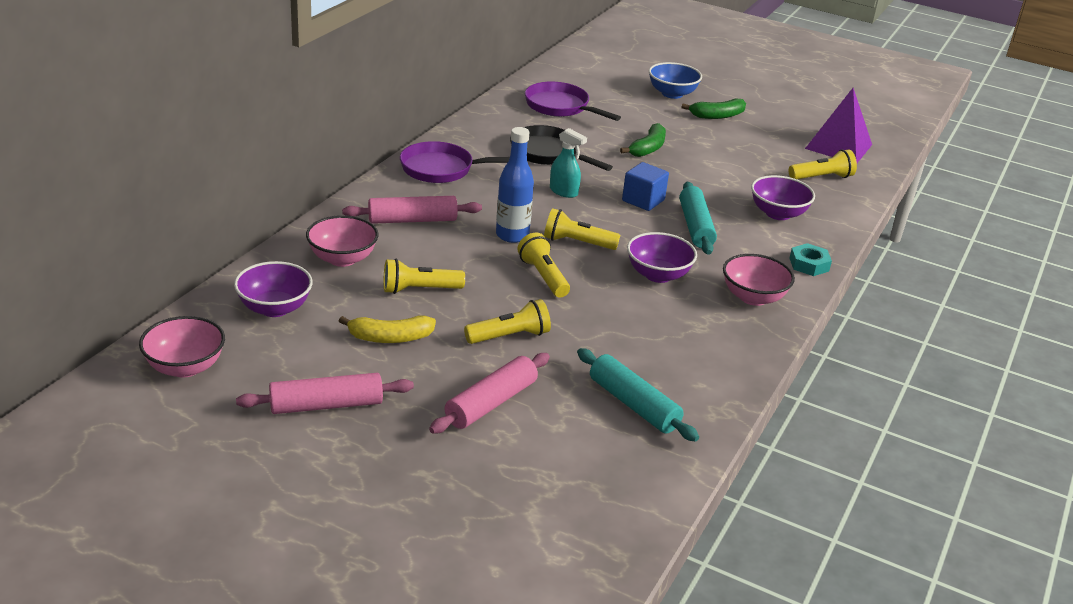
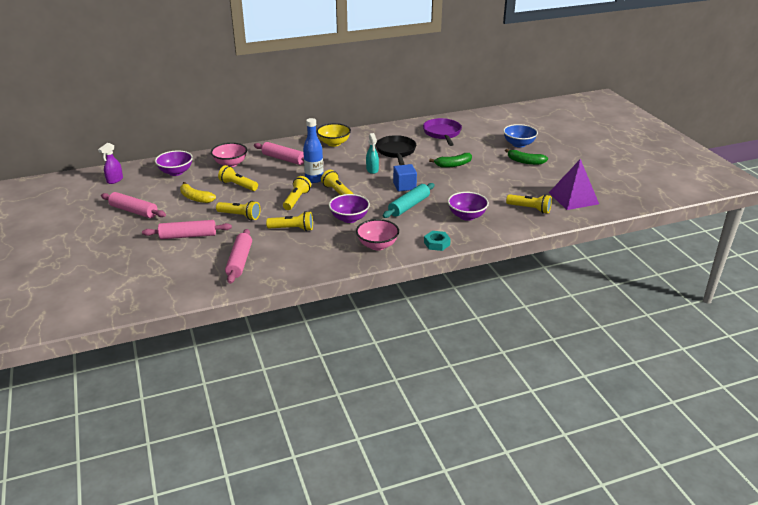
camera: 45 degrees right, 0 degrees up
(185, 367) = (114, 180): pink bowl -> purple spray bottle
(442, 169) = (334, 143): purple pan -> yellow bowl
(615, 323) = (292, 229): none -> yellow flashlight
(634, 404) = (240, 261): turquoise rolling pin -> pink rolling pin

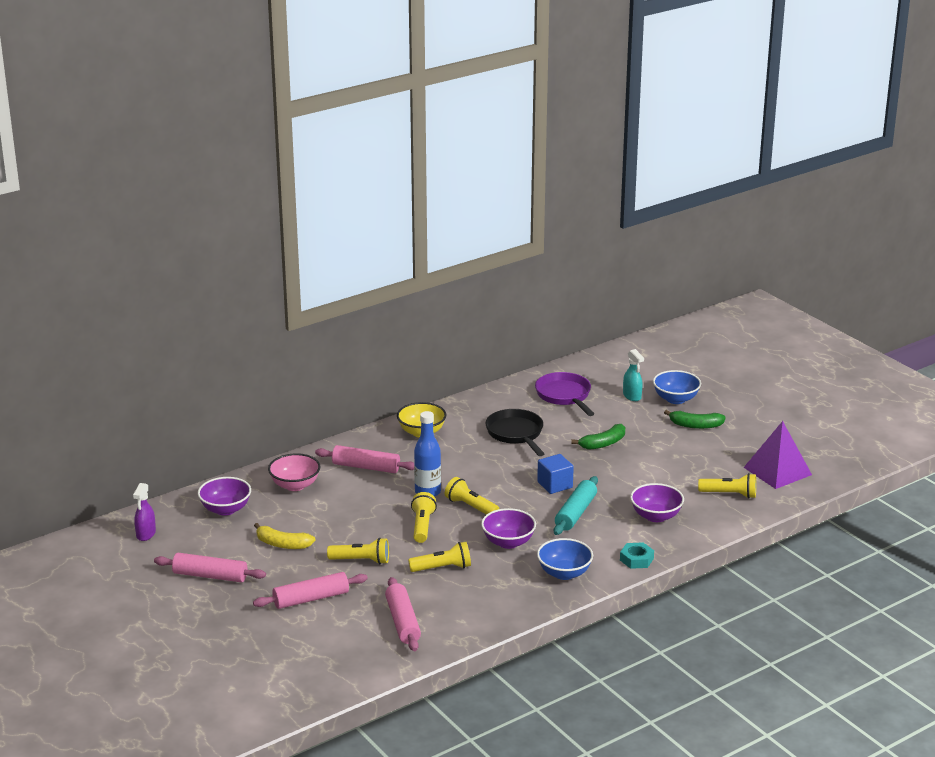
camera: 15 degrees left, 5 degrees down
(238, 185) = (328, 517): yellow flashlight -> none
(372, 170) = (498, 467): turquoise spray bottle -> turquoise spray bottle (632, 396)
(377, 245) = (564, 573): pink bowl -> blue bowl

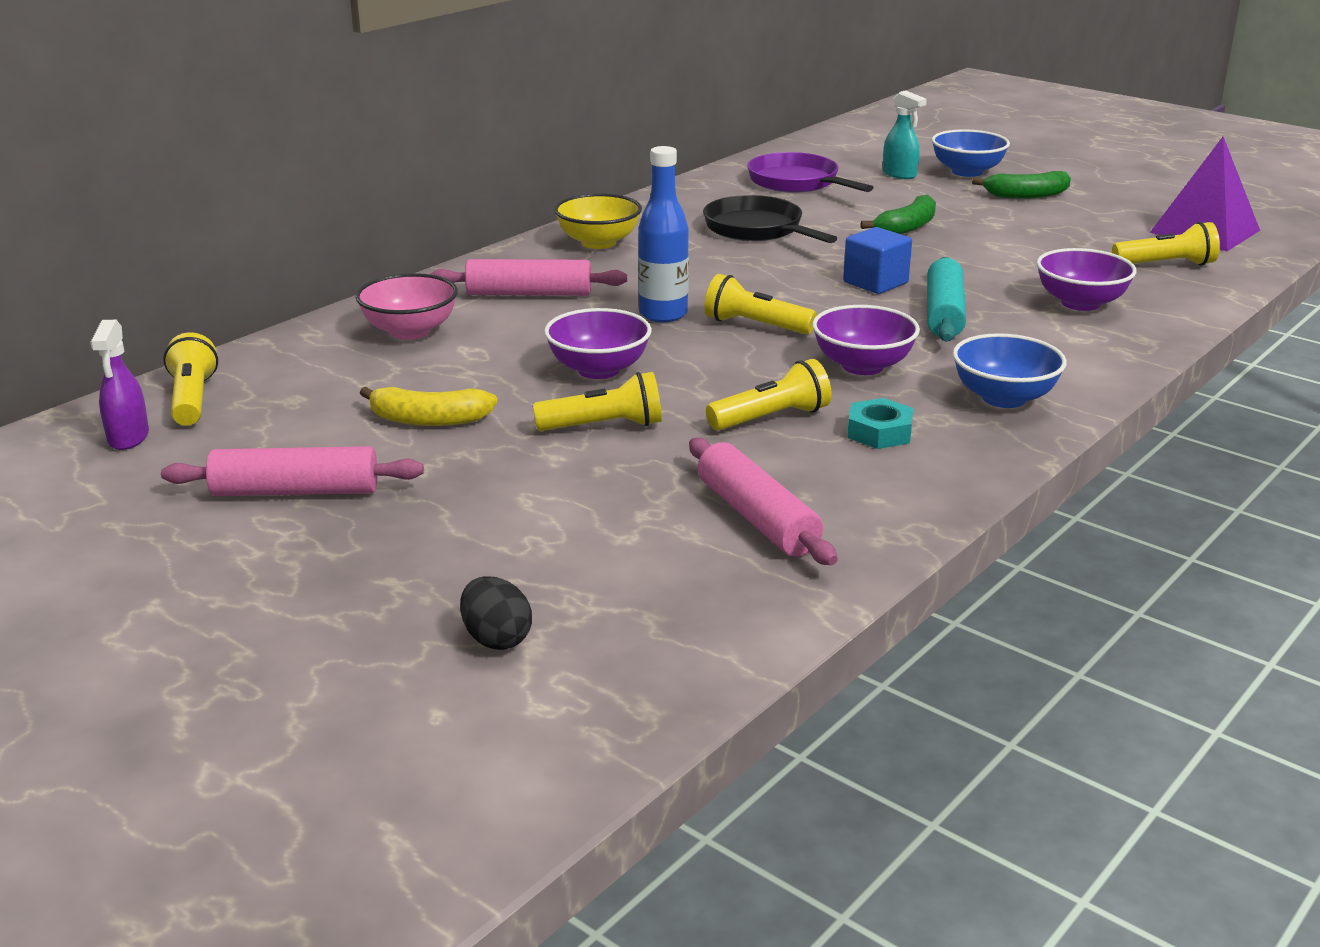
camera: 15 degrees left, 0 degrees up
(225, 509) = (287, 380): purple bowl -> purple bowl (598, 370)
(266, 661) = (496, 639): none -> black egg
(311, 599) = (536, 503): pink rolling pin -> none
(422, 526) = (687, 361): yellow flashlight -> yellow flashlight (192, 399)
(636, 559) = (1109, 363): turquoise nut -> turquoise nut (879, 432)

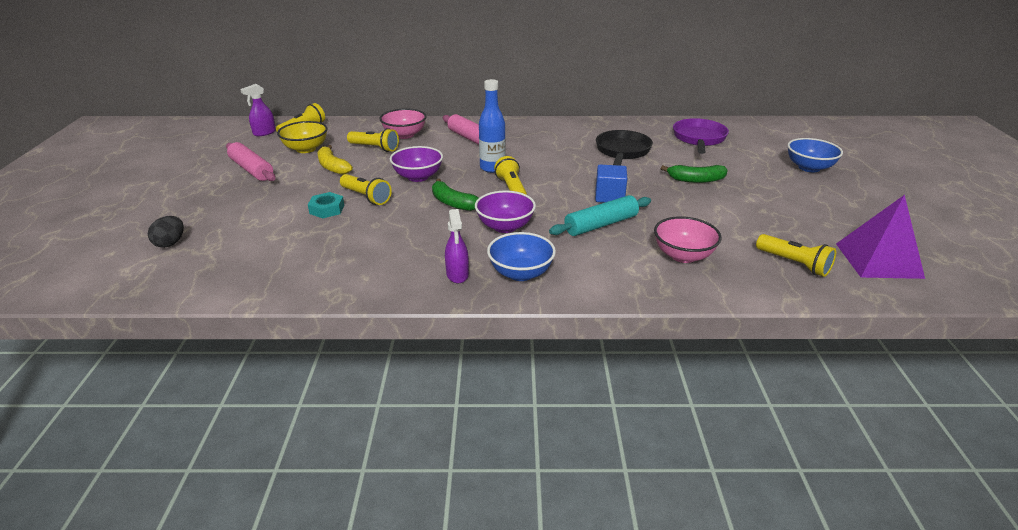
camera: 50 degrees right, 5 degrees up
(598, 242) = (546, 130): yellow bowl -> yellow bowl (306, 149)
(757, 518) = (317, 257): pink rolling pin -> none
(771, 418) = (419, 226): yellow flashlight -> yellow flashlight (375, 148)
(879, 432) = (437, 255): turquoise nut -> turquoise nut (327, 209)
(899, 174) = (764, 155): turquoise spray bottle -> none
(955, 436) = (457, 275): none -> purple spray bottle
(1026, 195) = (811, 192): green banana -> green banana (453, 203)
(1080, 303) = (683, 255): purple bowl -> pink bowl

